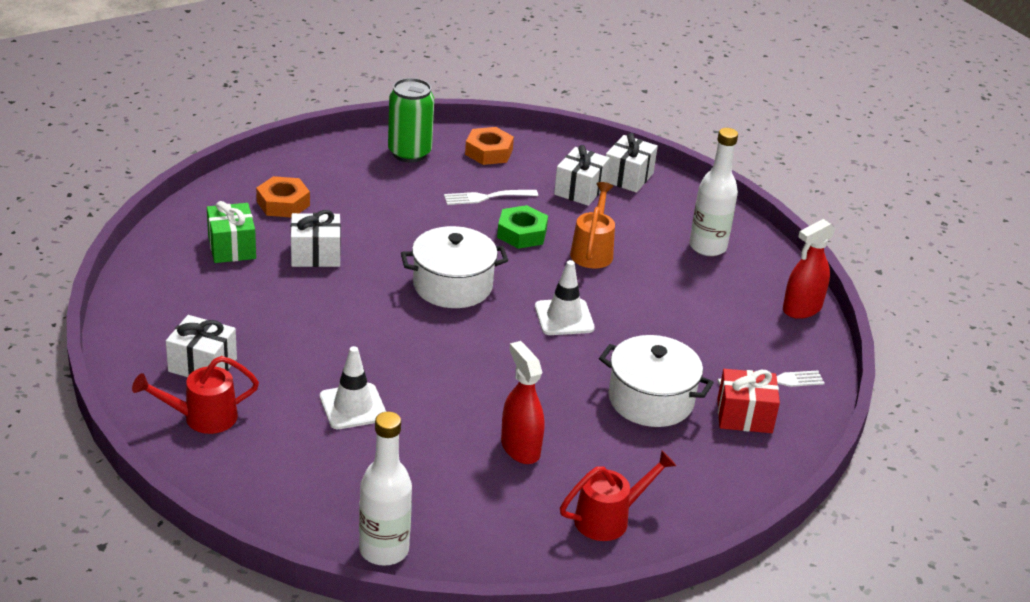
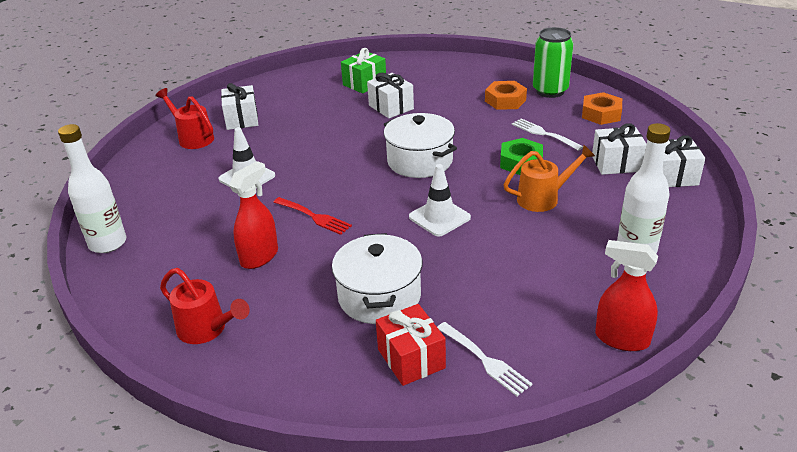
camera: 65 degrees right, 0 degrees up
(283, 203) = (430, 79): orange nut -> orange nut (505, 100)
(484, 389) = (314, 217): none -> red fork

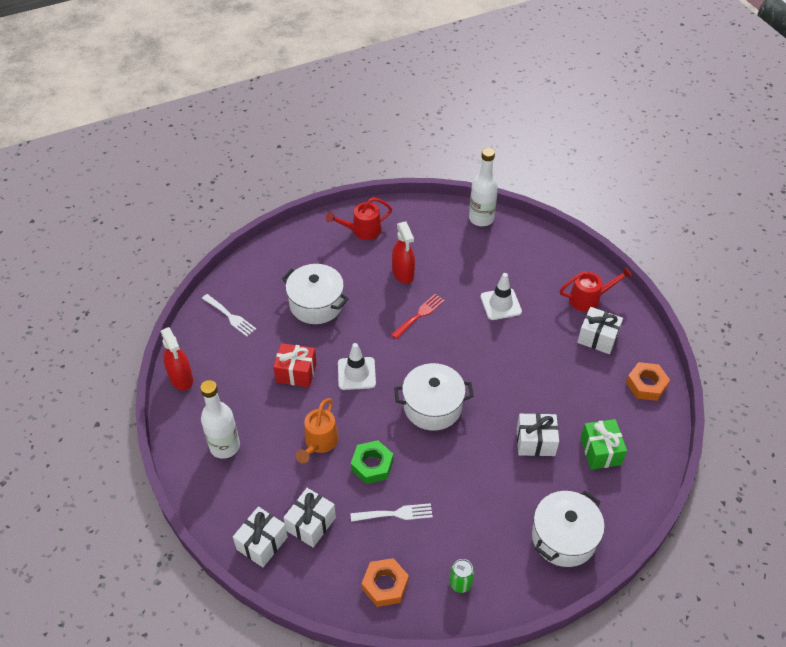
camera: 125 degrees right, 15 degrees up
(314, 217) = (419, 315): red fork -> red fork turned 150 degrees clockwise
(411, 358) = (262, 291): red gift -> red gift (296, 373)
(457, 73) = (563, 537): none -> white pot
(485, 360) = (230, 316): white fork -> white fork turned 135 degrees counterclockwise
(505, 100) = (474, 532): orange nut -> orange nut (646, 384)
(550, 91) = (460, 583): green can -> green can, size x0.54
(621, 339) = (181, 378): red spray bottle -> red spray bottle turned 90 degrees clockwise

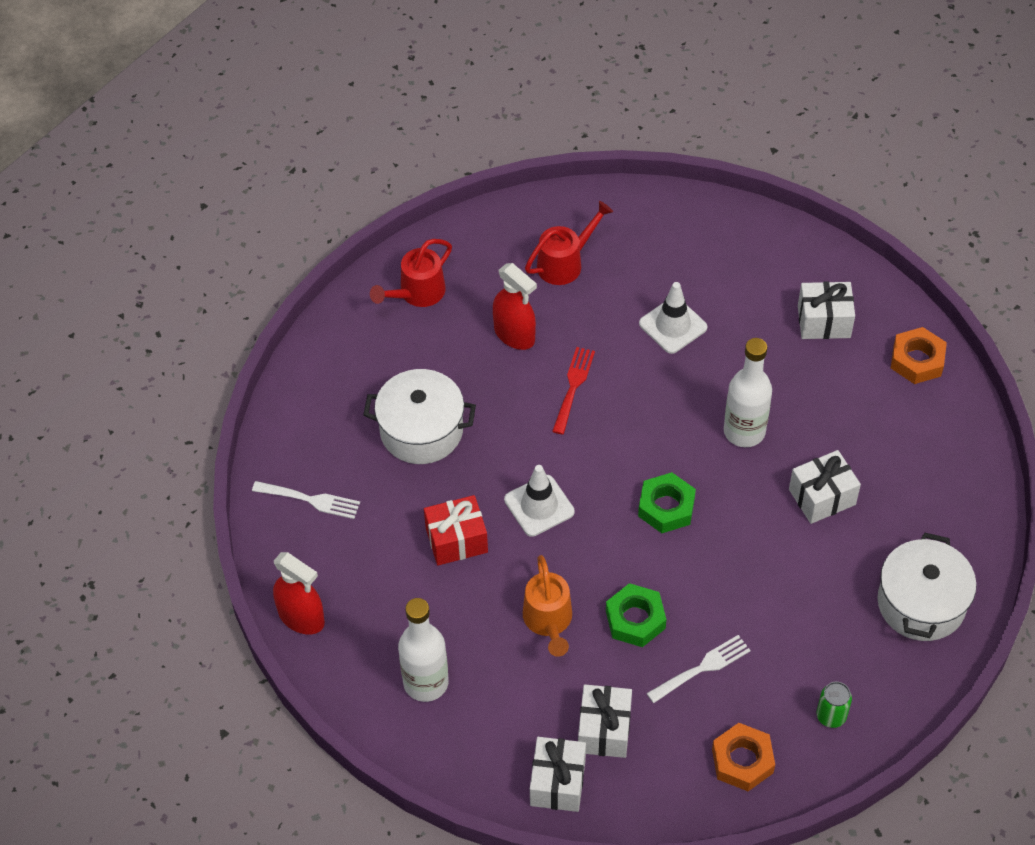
camera: 25 degrees left, 5 degrees up
(432, 406) = (666, 507): white pot -> green nut
(481, 219) = (574, 207): white bottle -> white bottle (744, 431)
(589, 299) = (784, 270): red watering can -> red watering can (565, 263)
(600, 451) = (907, 474): green gift -> none

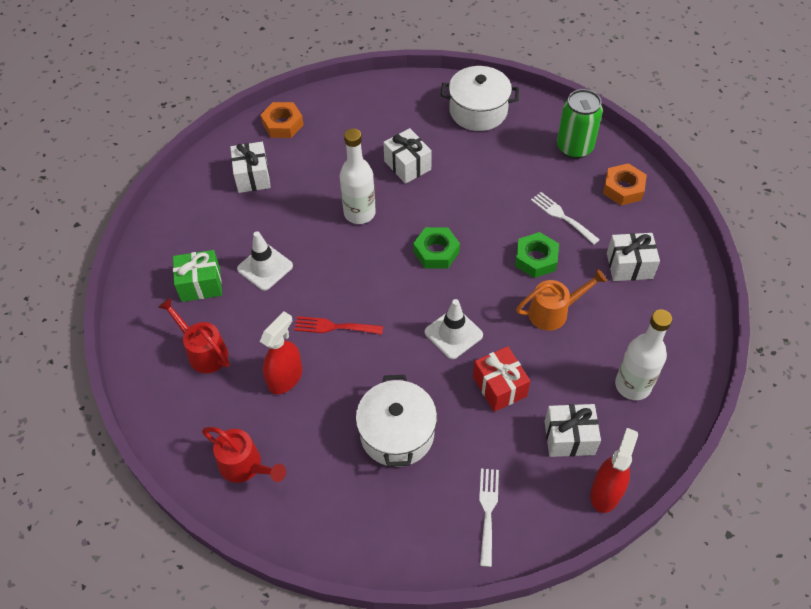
camera: 100 degrees left, 0 degrees up
(558, 782) = (680, 287): white gift -> white gift (569, 437)
(658, 263) = (200, 284): none -> green gift
(831, 716) = (574, 148): green can -> green can, size x1.85

